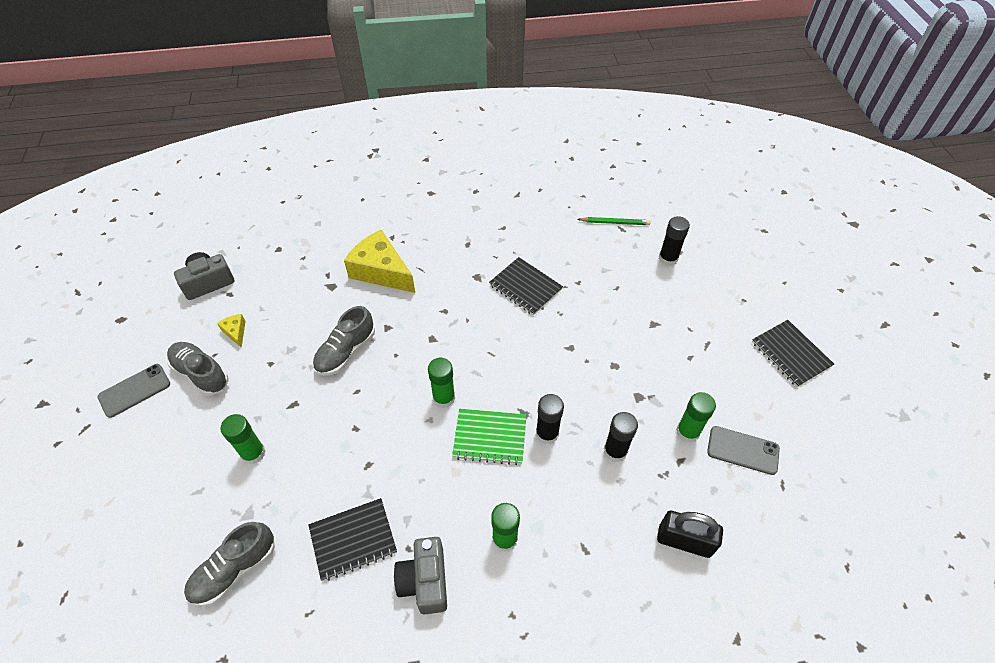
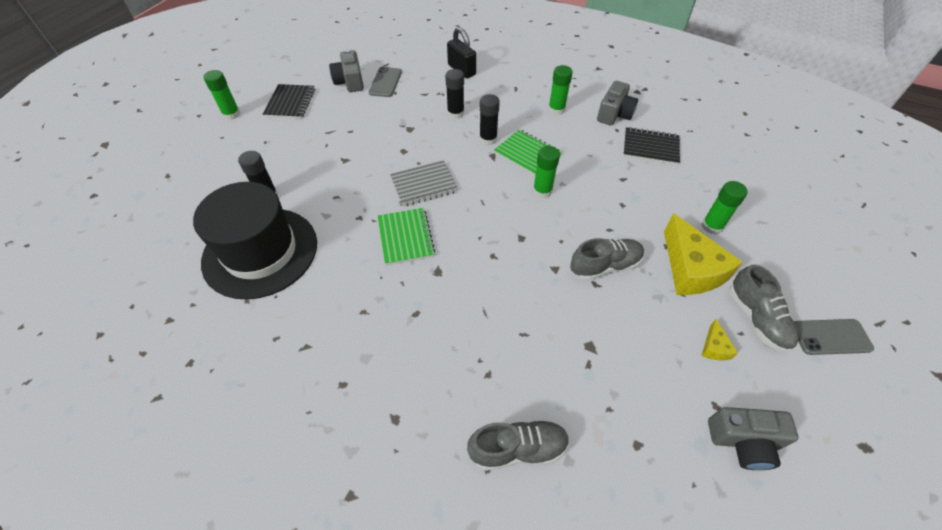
camera: 145 degrees left, 0 degrees up
(235, 570) = (735, 167): grey shoe -> grey shoe (517, 449)
(381, 271) = (527, 333): yellow cheese -> yellow cheese (690, 269)
(525, 287) = (406, 237): black notebook -> green notebook
(557, 340) = (424, 185): none -> grey notebook
(615, 222) = (260, 252): green pencil -> black hat
(687, 432) = (403, 101): green glue stick -> green glue stick (231, 114)
(743, 450) = (385, 82): grey phone -> grey phone turned 45 degrees clockwise
(780, 424) = (350, 81): none -> grey camera

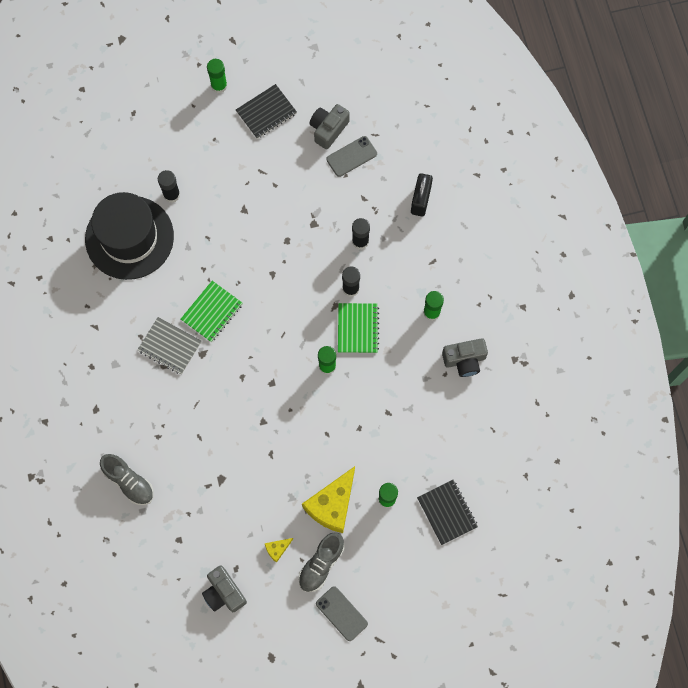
camera: 50 degrees right, 20 degrees up
(424, 185) = (266, 283): grey notebook -> grey notebook (169, 346)
(604, 266) = (290, 450): grey shoe -> none
(650, 147) = (443, 411): black notebook -> black notebook (447, 512)

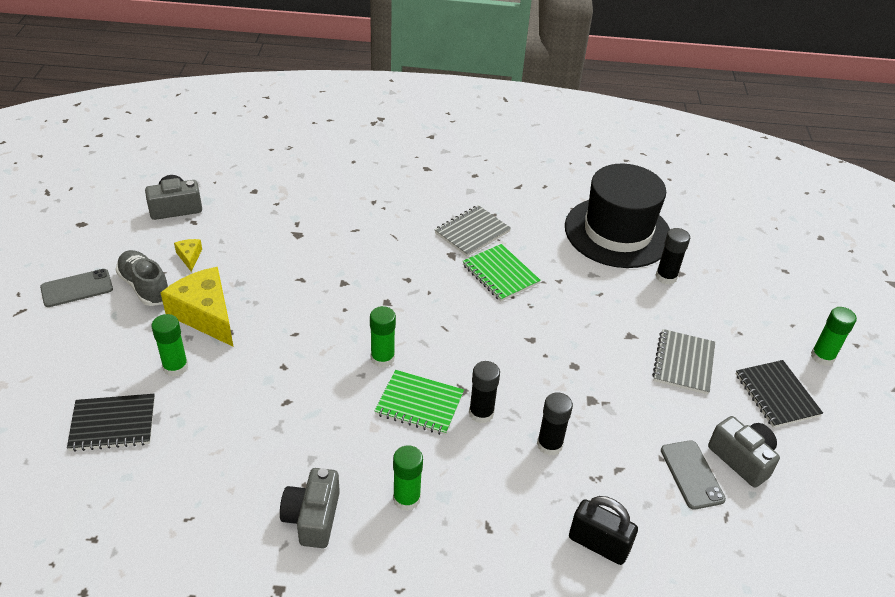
camera: 105 degrees right, 30 degrees down
(129, 482) = (337, 173): grey shoe -> none
(258, 172) = (683, 363): none -> grey notebook

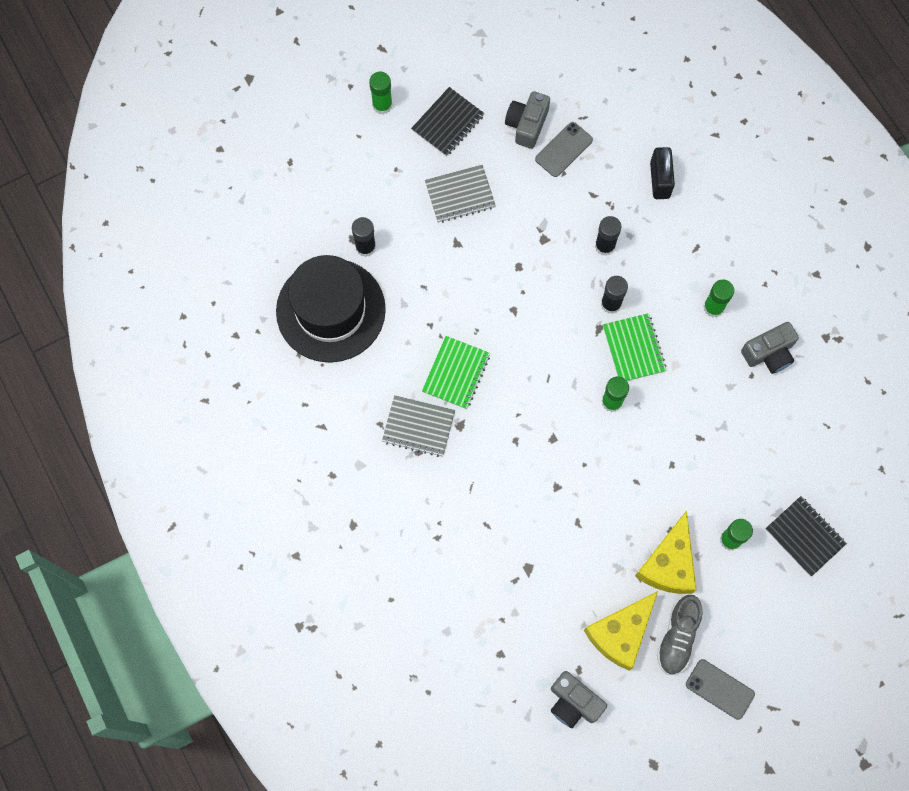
camera: 120 degrees left, 30 degrees up
(189, 257) = (620, 633): yellow cheese -> yellow cheese, size x2.27

